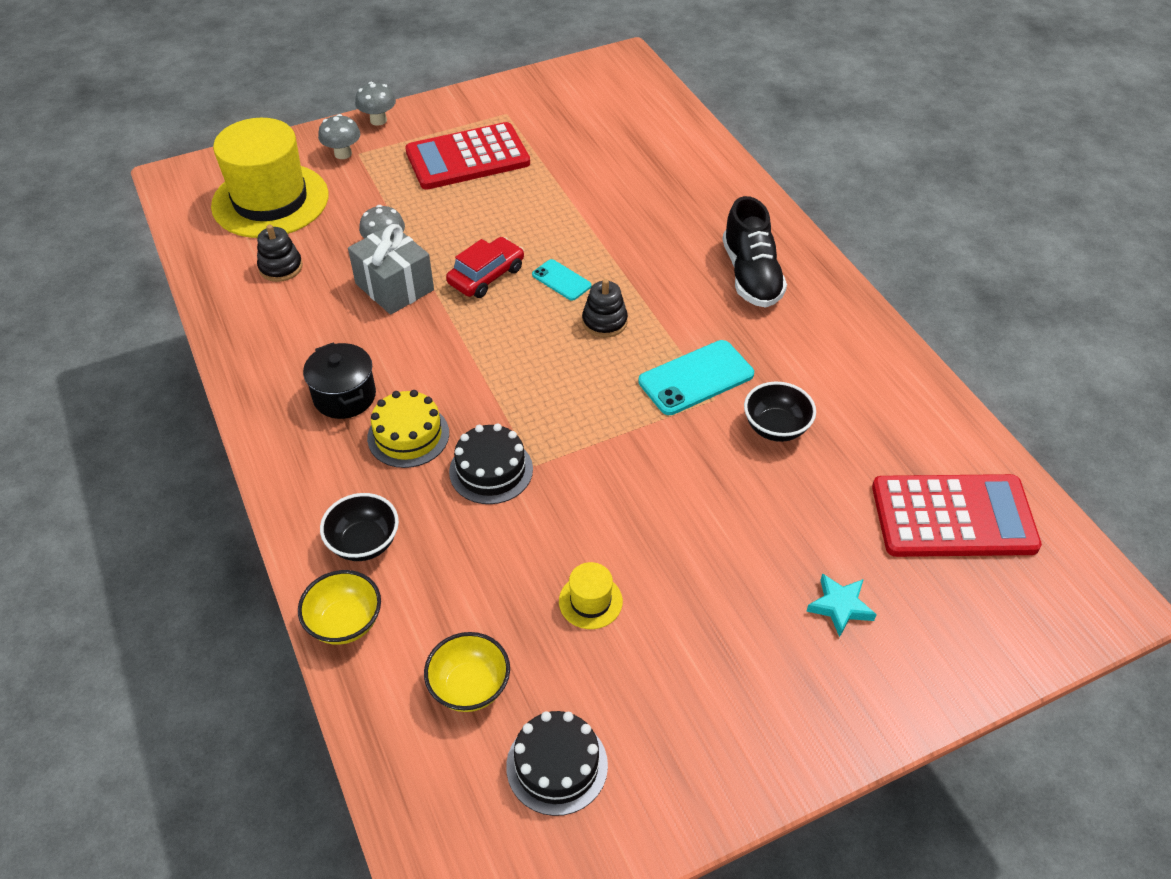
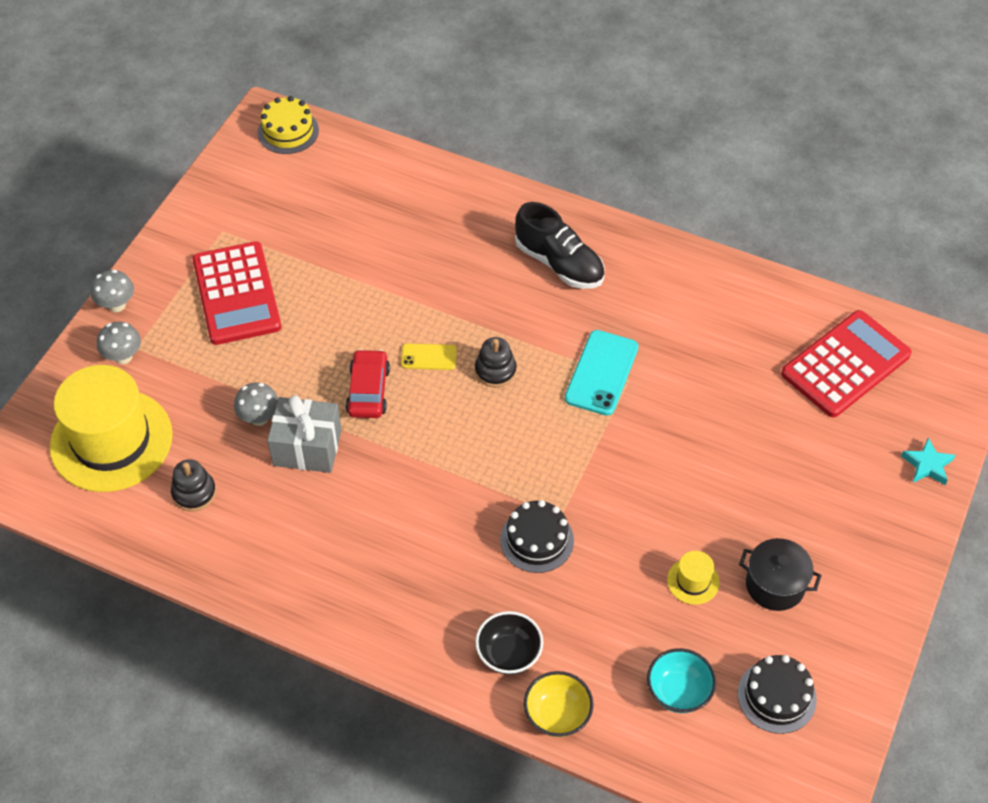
camera: 40 degrees left, 5 degrees up
(344, 396) = (371, 561): black pot -> black pot (775, 585)
(408, 435) = (452, 556): yellow cake -> yellow cake (288, 131)
(467, 158) = (236, 294): red calculator -> red calculator turned 45 degrees counterclockwise
(470, 687) = (678, 692): yellow bowl -> turquoise bowl
(561, 280) = (429, 357): turquoise phone -> yellow phone
(776, 427) = (687, 375): black bowl -> none
(840, 606) = (836, 473): turquoise star -> turquoise star (927, 465)

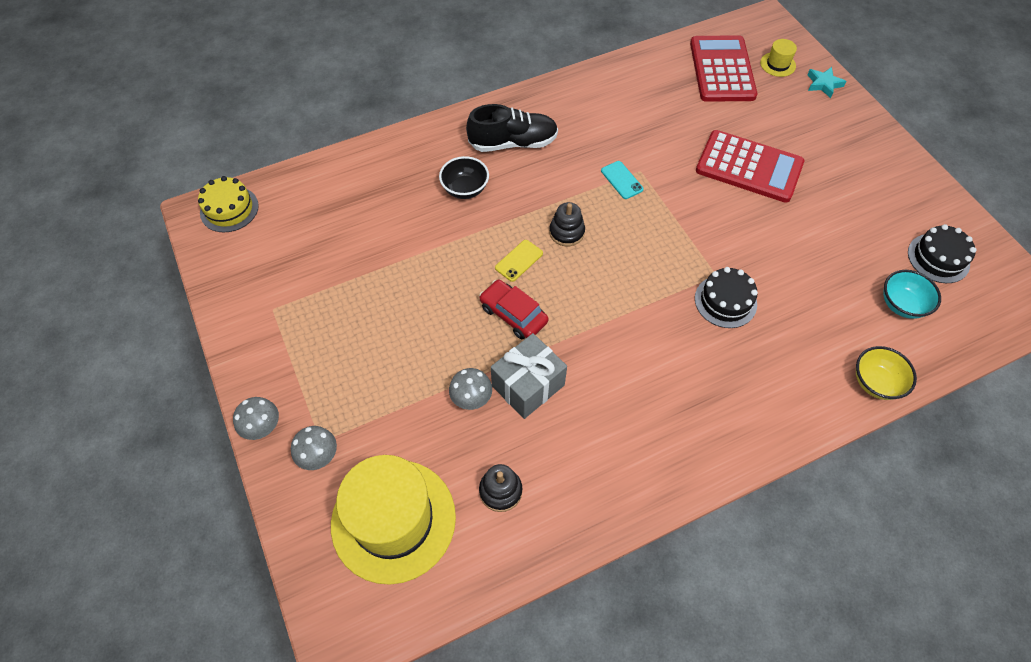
camera: 50 degrees left, 5 degrees up
(236, 294) = (341, 338): red calculator -> red calculator (749, 167)
(509, 654) = (806, 378): black bowl -> black bowl (465, 189)
(601, 373) = (622, 180): turquoise phone -> turquoise phone, size x0.58
(693, 581) = (822, 242): yellow hat -> yellow hat (777, 64)
(775, 585) = (856, 205): black pot -> none

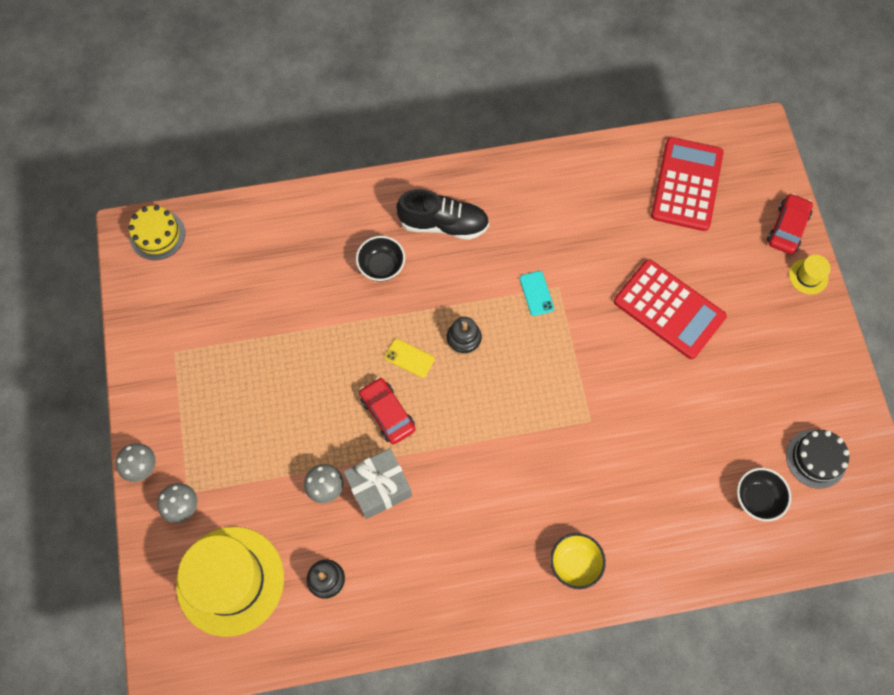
camera: 15 degrees right, 10 degrees up
(519, 260) = (409, 358): yellow phone -> yellow phone turned 60 degrees clockwise
(725, 301) = (589, 451): black cake -> none
(777, 64) = (748, 191): yellow hat -> yellow hat (808, 276)
(823, 84) = (787, 228): turquoise star -> red car
(875, 382) = (696, 569): yellow bowl -> yellow bowl (575, 563)
(901, 304) = (757, 498): turquoise bowl -> black bowl

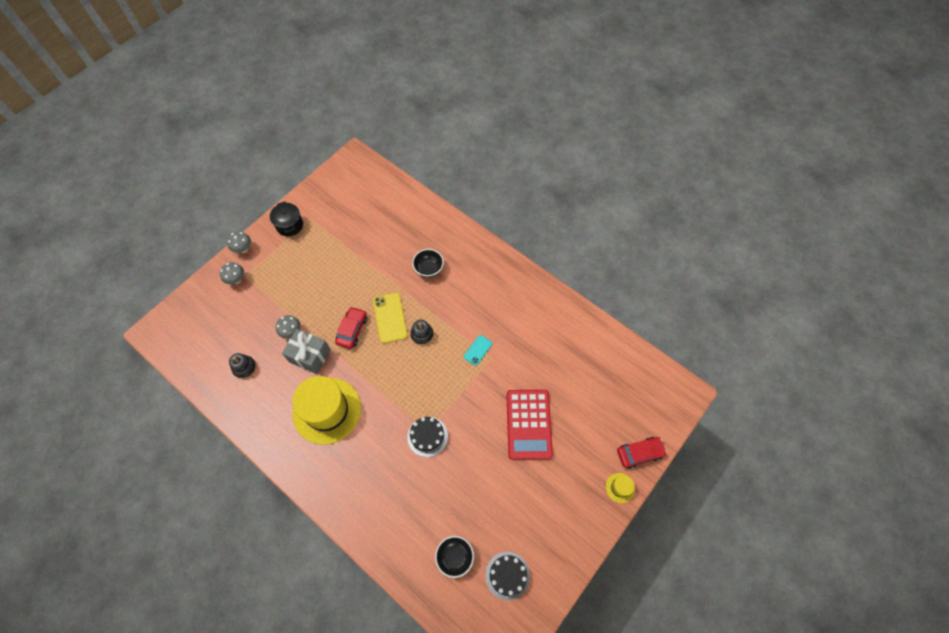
camera: 50 degrees right, 5 degrees down
(157, 235) = (362, 167): yellow cake -> none
(160, 384) = (289, 225): none -> black pot
(230, 580) = (214, 326): yellow hat -> yellow hat (327, 410)
(409, 358) = (390, 318): yellow phone -> yellow phone, size x1.73
(443, 224) = (477, 278): black shoe -> none
(575, 563) = (340, 482): yellow bowl -> none
(597, 426) = (427, 436): none -> black cake
(687, 184) = (613, 378): red calculator -> none

